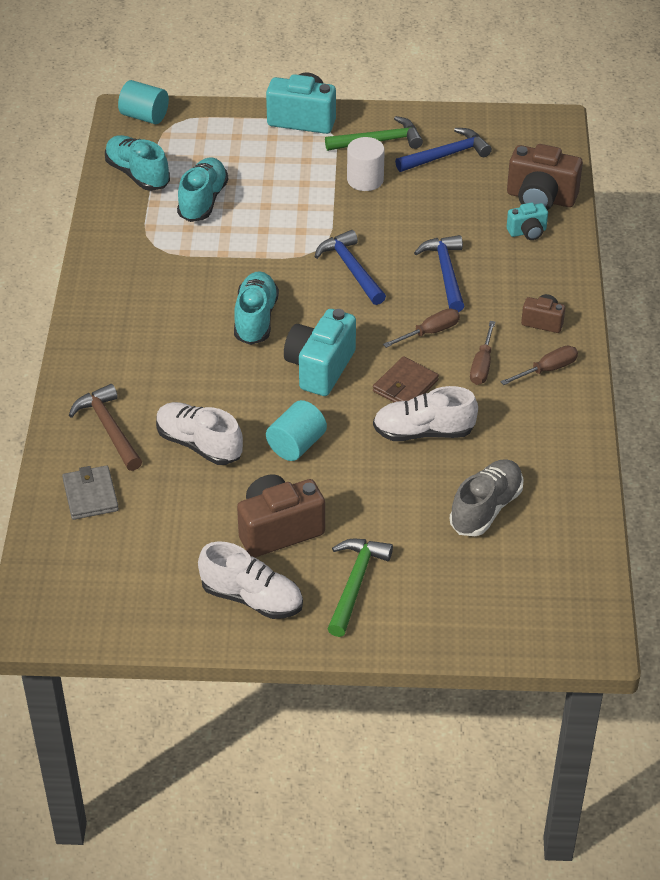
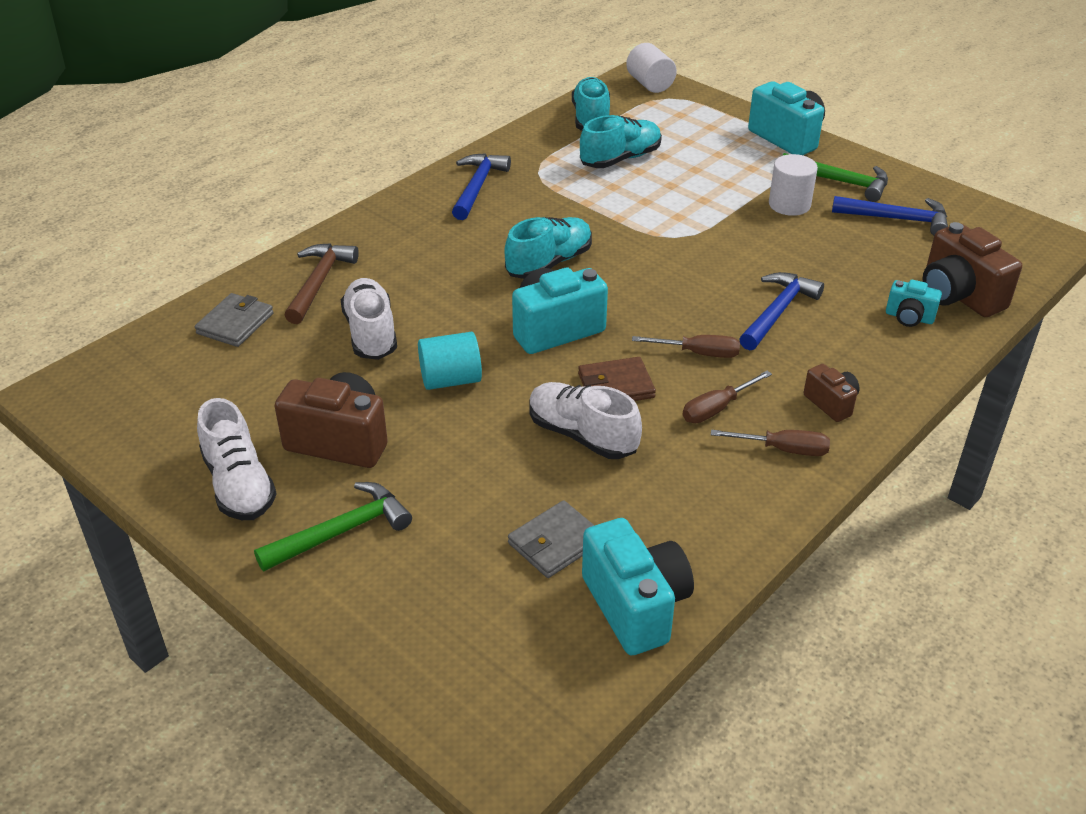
camera: 40 degrees right, 5 degrees down
(144, 116) = (650, 84): turquoise cylinder -> white cylinder
(351, 269) = (687, 266): blue hammer -> blue hammer (477, 187)
(486, 508) = (555, 542): grey shoe -> grey wallet
(569, 516) = (635, 606): none -> turquoise camera

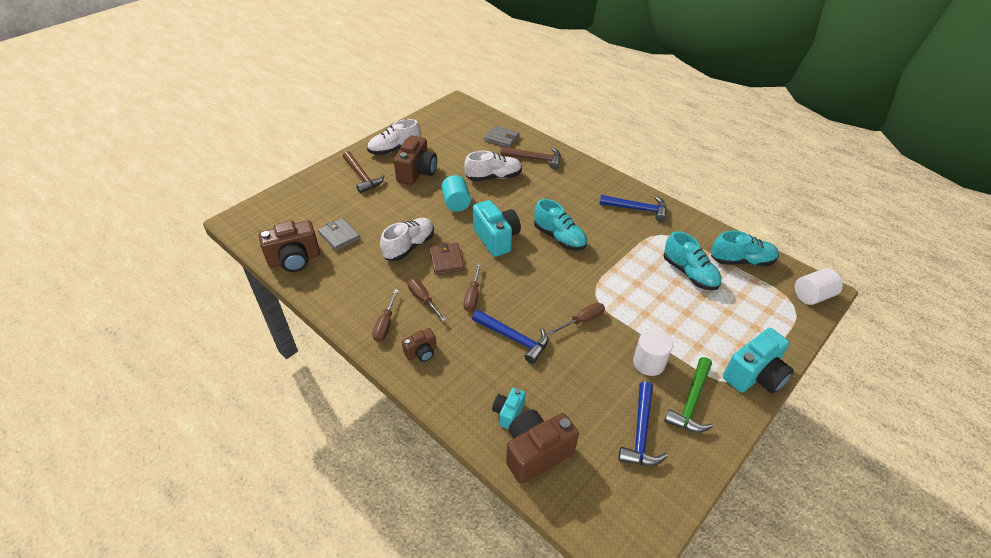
camera: 90 degrees right, 5 degrees up
(341, 531) = (362, 176): green hammer -> brown hammer
(635, 606) = (295, 260): turquoise camera -> brown camera
(728, 250) = (582, 320): none -> brown screwdriver

